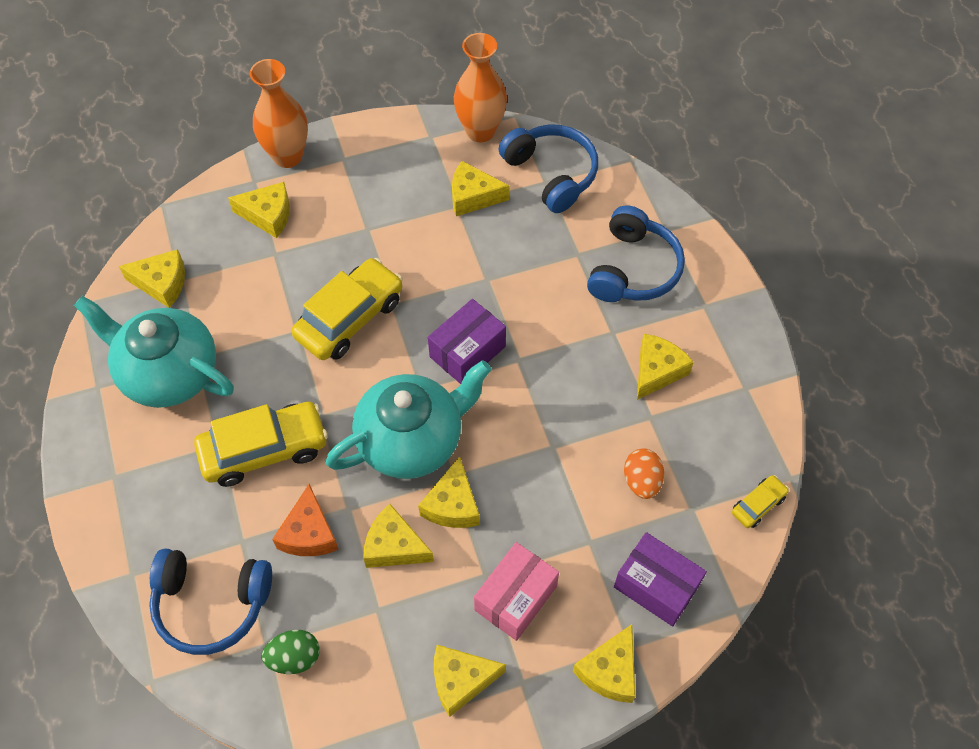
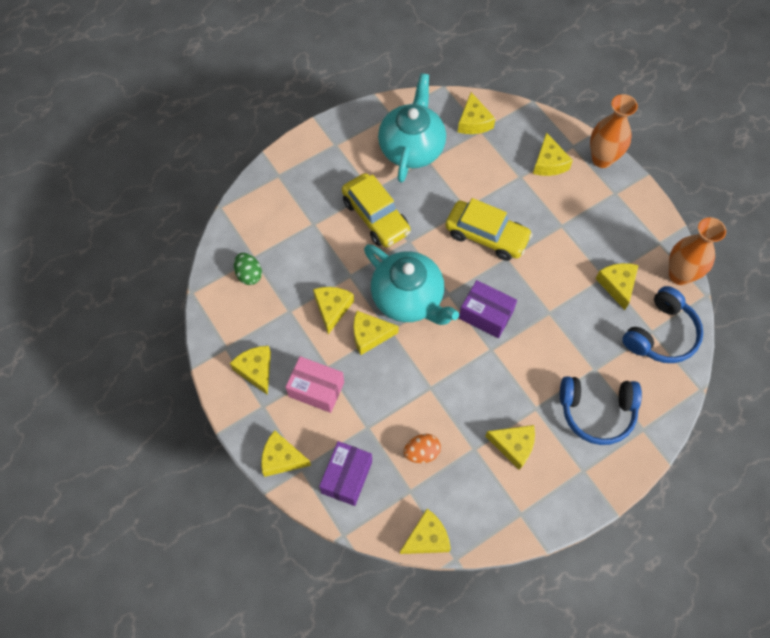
camera: 75 degrees right, 5 degrees up
(211, 604) = (270, 221): blue headphones -> none
(309, 533) = (328, 258): orange cheese -> none
(758, 505) = (427, 538): yellow car -> yellow cheese

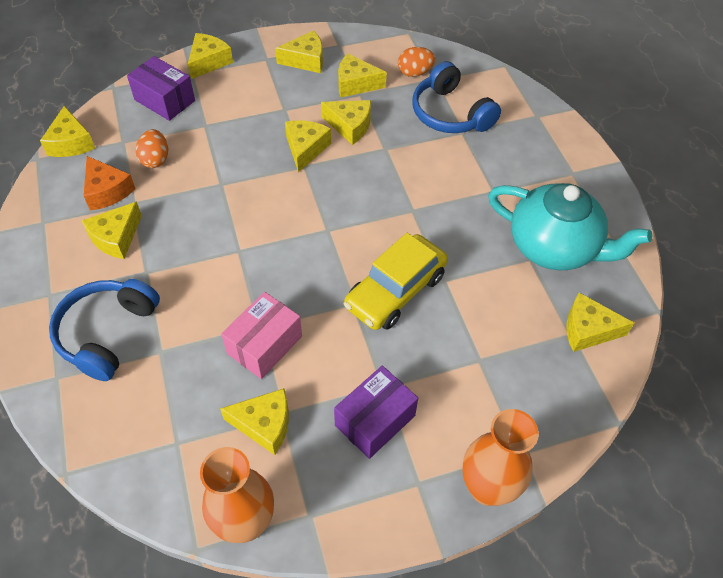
camera: 105 degrees right, 10 degrees down
(249, 274) = (415, 73): green egg -> orange egg
(316, 389) = (265, 97): pink box -> pink box (264, 345)
(376, 216) = (457, 187): yellow car -> none
(408, 298) = (336, 191): turquoise teapot -> none
(470, 477) = (107, 191): none -> orange cheese
(486, 315) = (285, 258): purple box -> purple box (375, 420)
(549, 163) = (495, 406): yellow cheese -> yellow cheese (355, 84)
(661, 334) = (167, 454): blue headphones -> blue headphones (450, 113)

